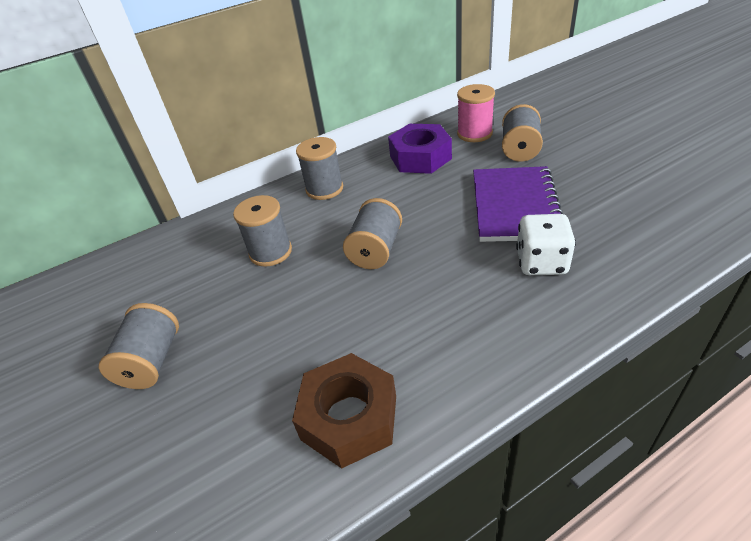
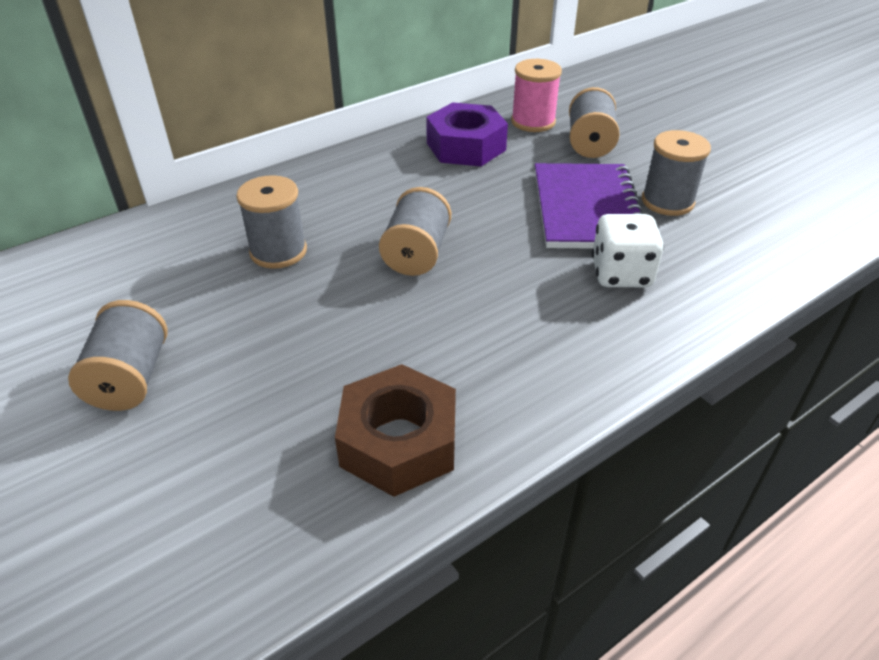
camera: 10 degrees left, 0 degrees up
(324, 189) = (343, 178): grey spool -> grey spool (667, 201)

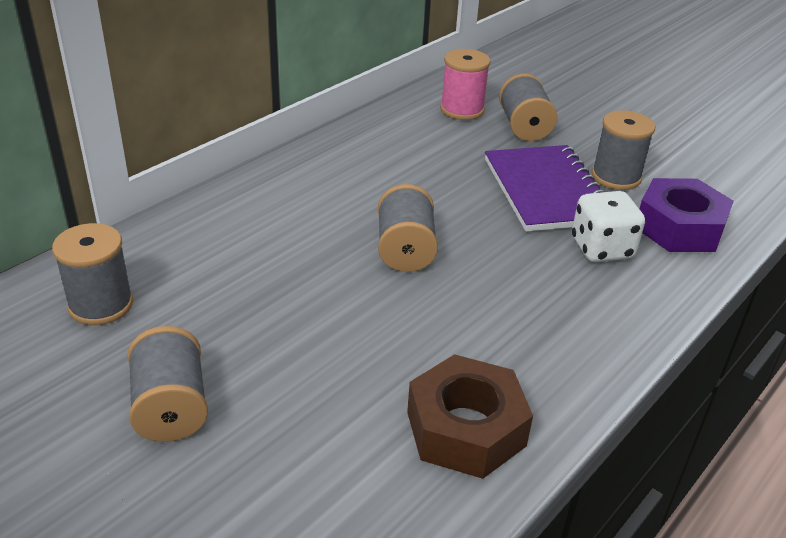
camera: 15 degrees left, 5 degrees down
(278, 251) = (265, 262): grey spool -> grey spool (101, 305)
(466, 146) = (407, 139): purple nut -> purple nut (679, 227)

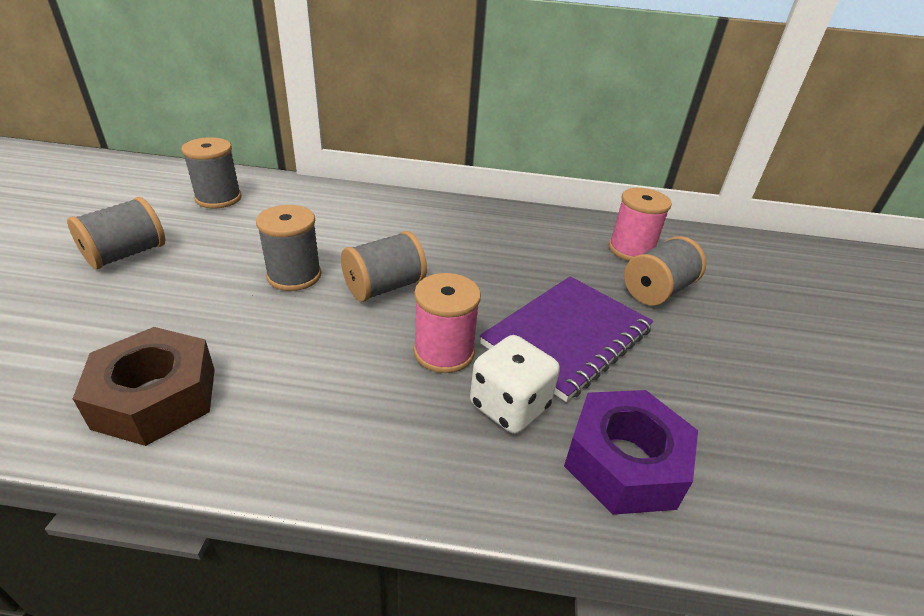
camera: 55 degrees right, 0 degrees up
(521, 253) = (444, 352): none -> pink spool
(616, 177) = (658, 378): grey spool -> grey spool (294, 276)

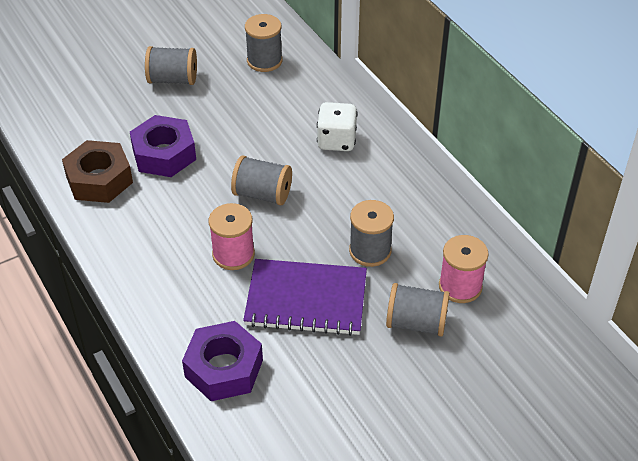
camera: 55 degrees right, 10 degrees up
(216, 319) = (164, 154): none -> purple nut
(294, 276) = (229, 152): grey spool -> grey spool (370, 251)
(509, 406) = (219, 304): white dice -> white dice (336, 141)

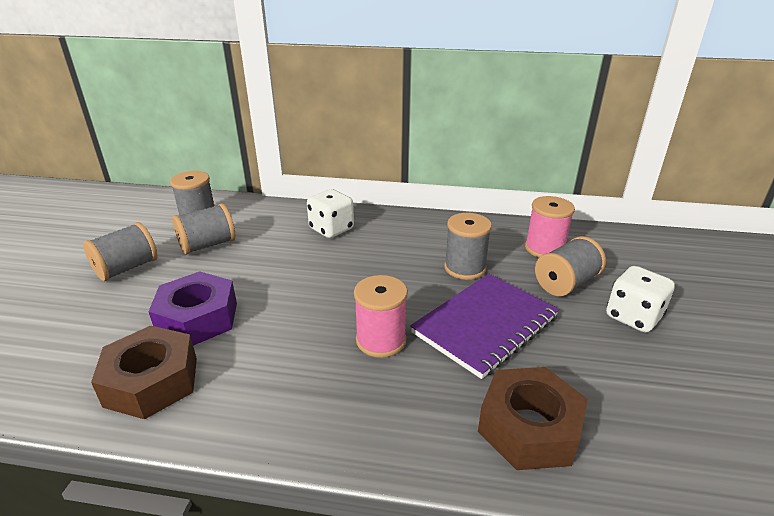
camera: 50 degrees left, 15 degrees down
(223, 368) = (528, 428): purple nut -> brown nut
(262, 194) = (333, 288): grey spool -> grey spool (208, 245)
(410, 382) = (633, 317): none -> white dice

